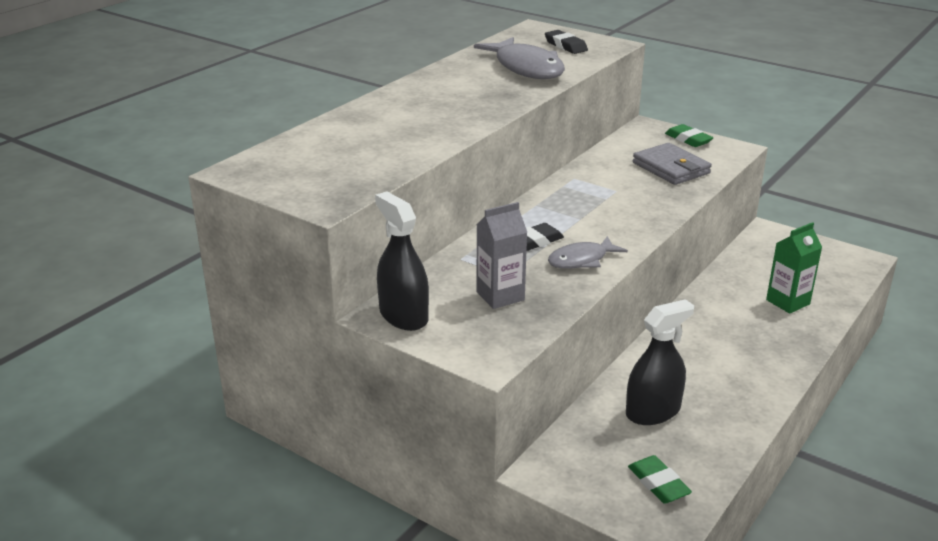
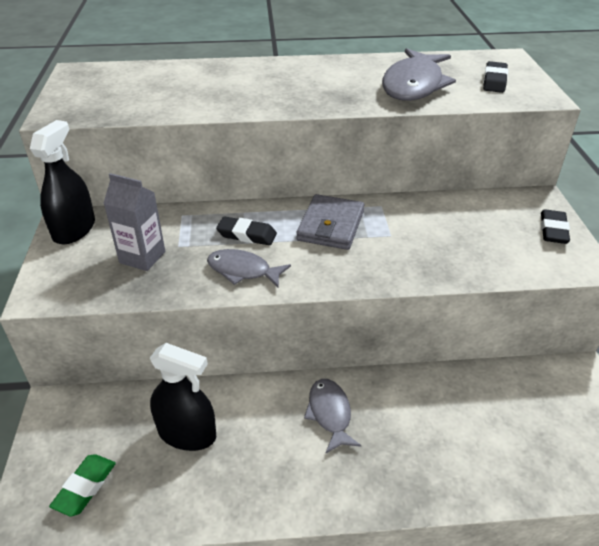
camera: 50 degrees right, 10 degrees up
(671, 168) = (478, 245): grey wallet -> grey wallet (331, 226)
(688, 139) = (553, 230): green eraser -> black eraser
(702, 339) = (330, 414): none -> grey fish
(788, 302) = (466, 447): green carton -> none

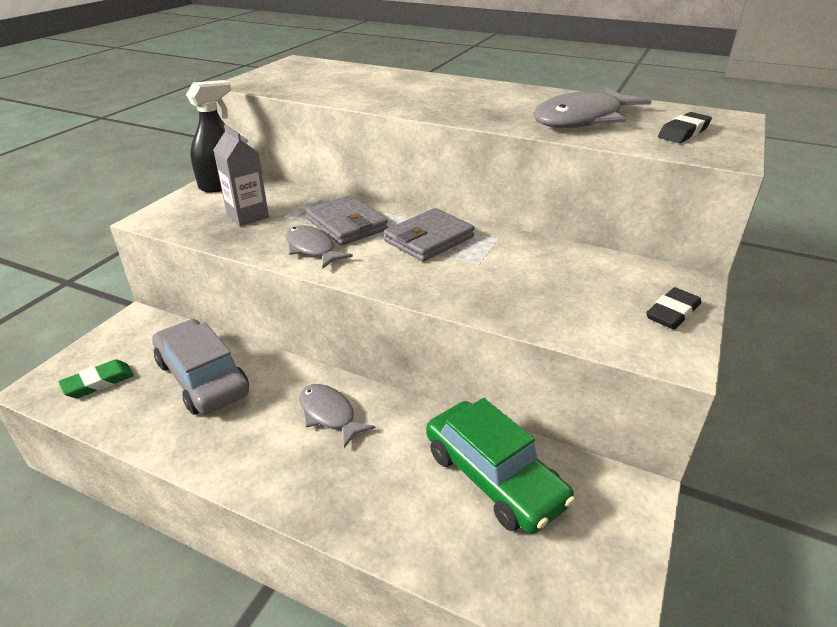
camera: 30 degrees right, 5 degrees down
(187, 433) = (202, 378): black spray bottle -> grey car
(247, 235) = (347, 224): black eraser -> grey wallet
(330, 414) = (329, 414): grey fish -> grey fish turned 60 degrees counterclockwise
(489, 405) = (494, 477): none -> green car

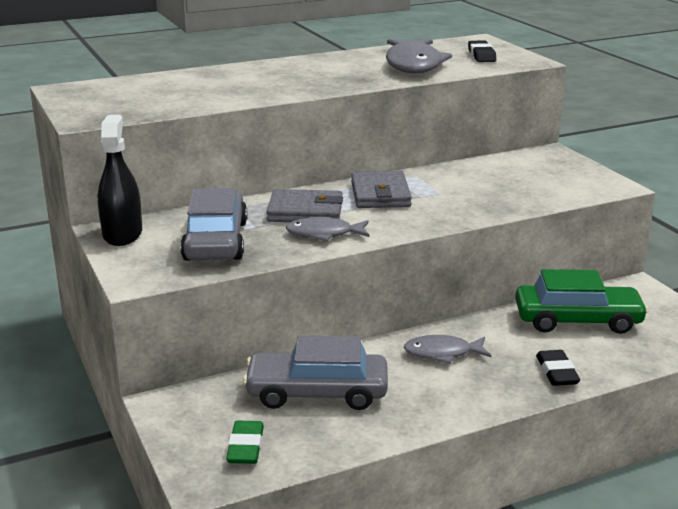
camera: 50 degrees left, 10 degrees down
(247, 216) = (216, 241): grey carton -> grey car
(672, 313) = (576, 169): black eraser -> black eraser (556, 372)

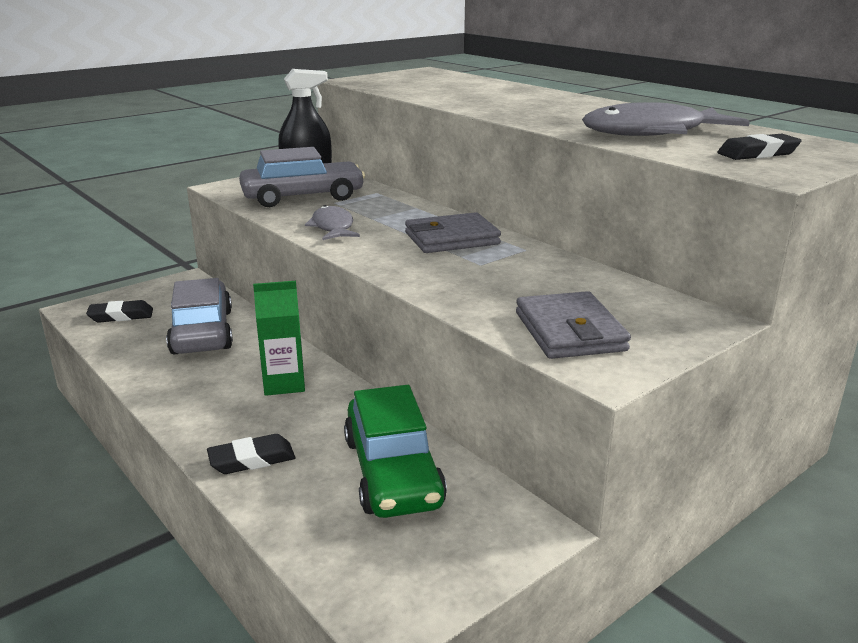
camera: 75 degrees right, 0 degrees up
(245, 447) = (121, 316): green eraser -> black eraser
(305, 211) = (385, 216): grey wallet -> grey wallet (569, 331)
(442, 353) = (284, 384): grey fish -> green carton

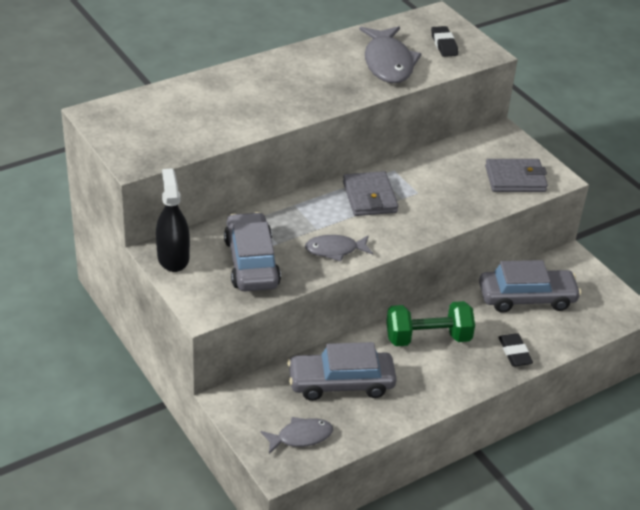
camera: 85 degrees left, 15 degrees up
(121, 316) = (301, 437): black eraser -> grey fish
(284, 384) = (428, 338): green carton -> green dumbbell
(392, 471) = (526, 298): green car -> grey car

